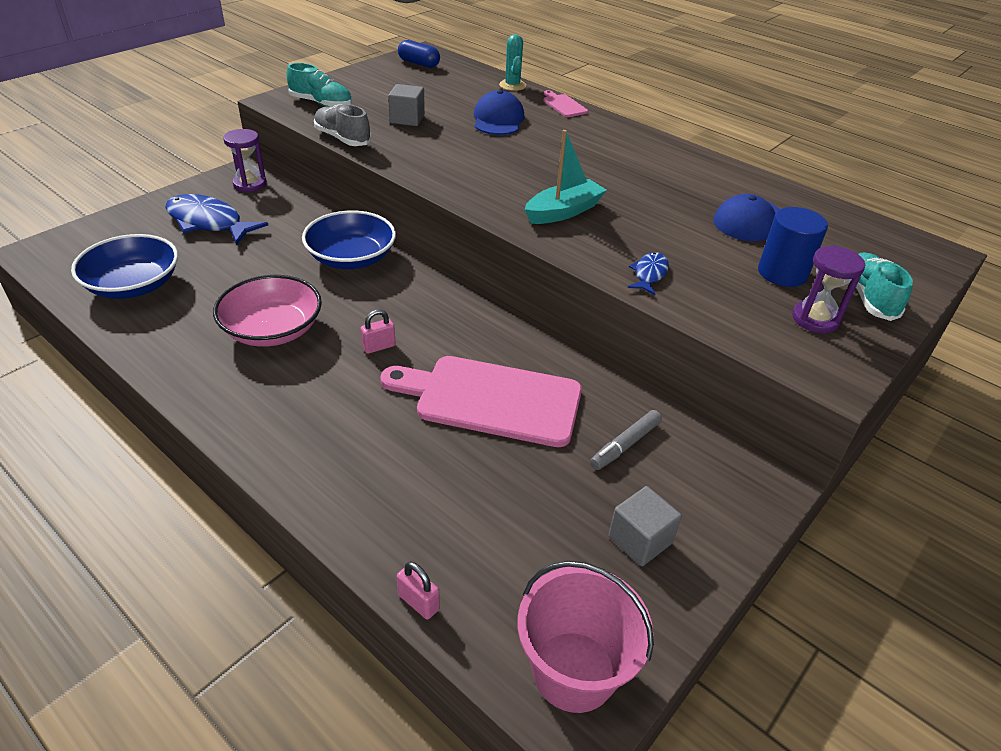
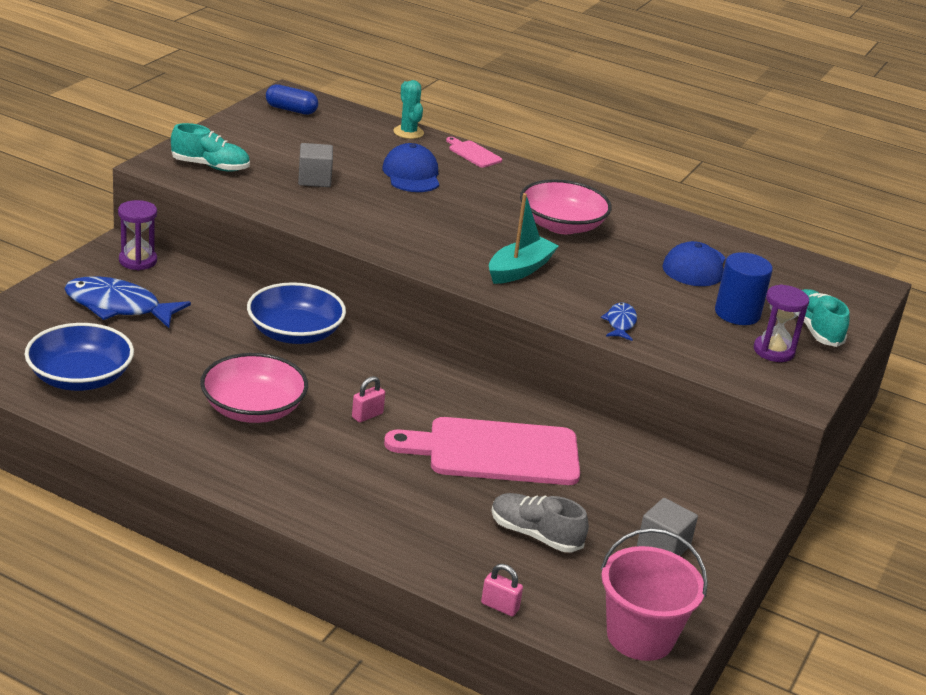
camera: 15 degrees left, 10 degrees down
(342, 138) = (258, 206): grey shoe -> grey shoe (535, 534)
(623, 172) = (561, 225): none -> pink bowl
(625, 445) = (628, 478): grey marker -> none

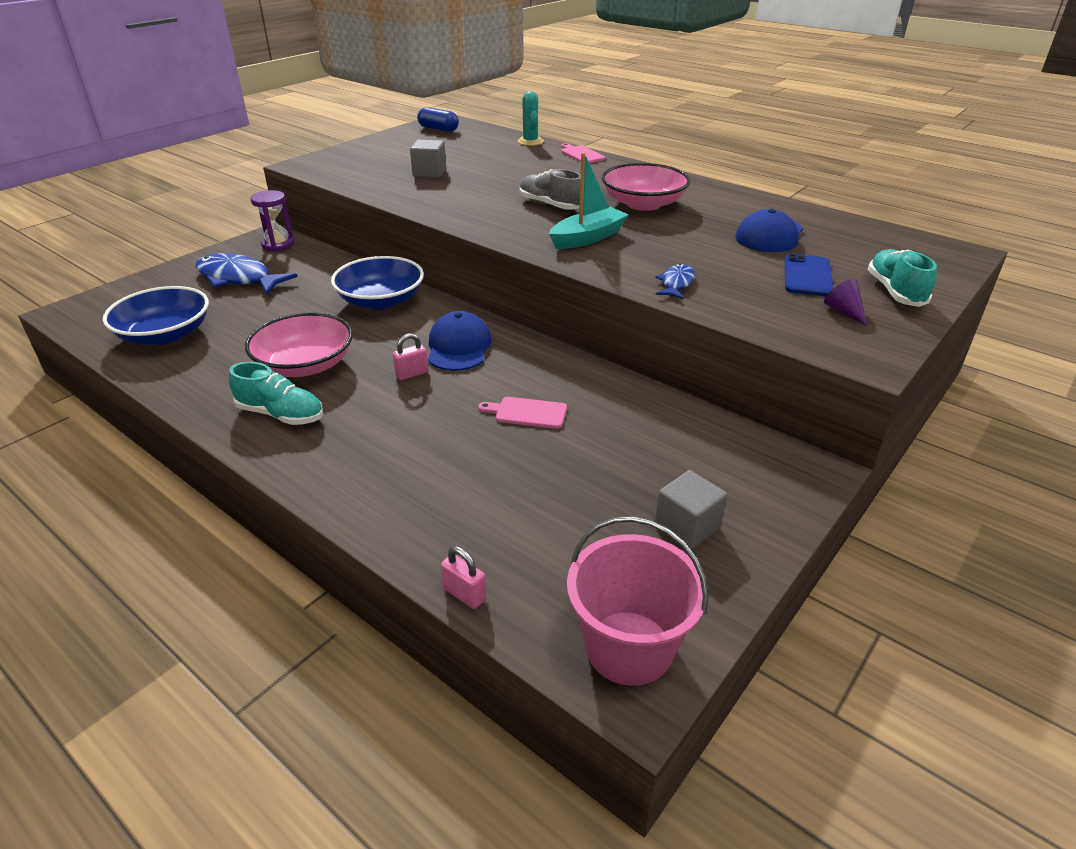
camera: 15 degrees right, 5 degrees up
(210, 166) = (345, 165): turquoise shoe -> turquoise shoe (281, 414)
(411, 174) = (518, 169): blue cap -> blue cap (458, 347)
(495, 452) = (527, 413): pink cutting board -> pink cutting board, size x0.43
(535, 534) = (539, 505): grey shoe -> grey shoe (550, 205)
(737, 313) = (807, 276): blue cylinder -> blue phone
(773, 351) = (844, 311): purple hourglass -> purple cone

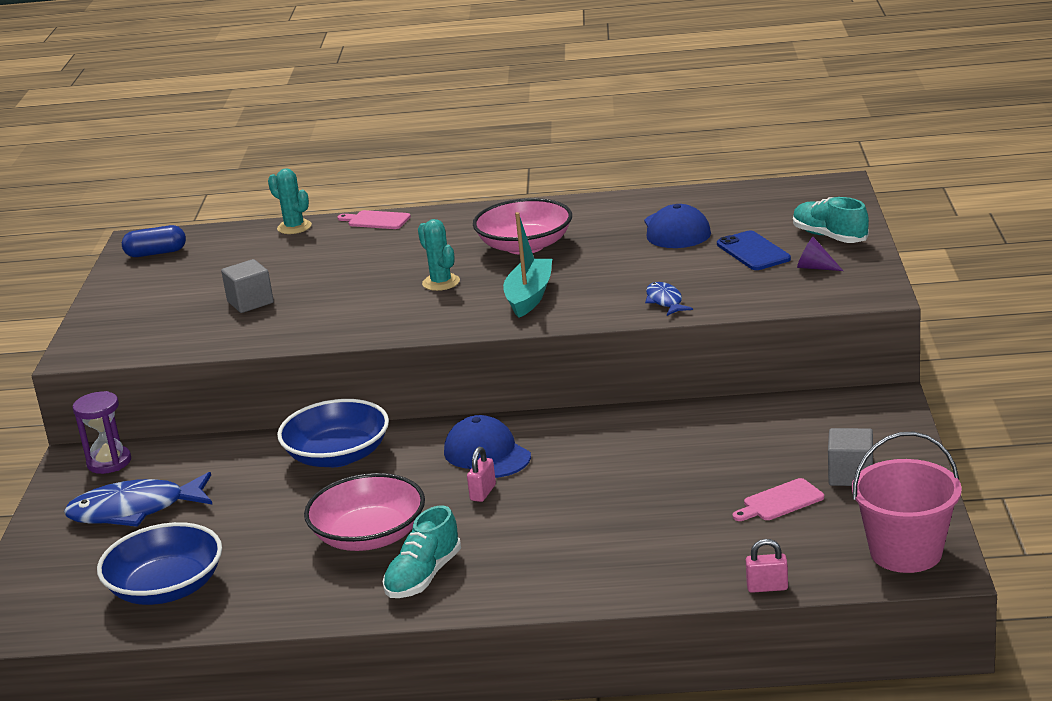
camera: 35 degrees left, 10 degrees down
(281, 414) = (423, 576): turquoise shoe -> turquoise shoe turned 135 degrees clockwise
(527, 413) = (630, 469): pink cutting board -> pink cutting board (780, 501)
(550, 205) = (441, 282): grey shoe -> turquoise cactus

